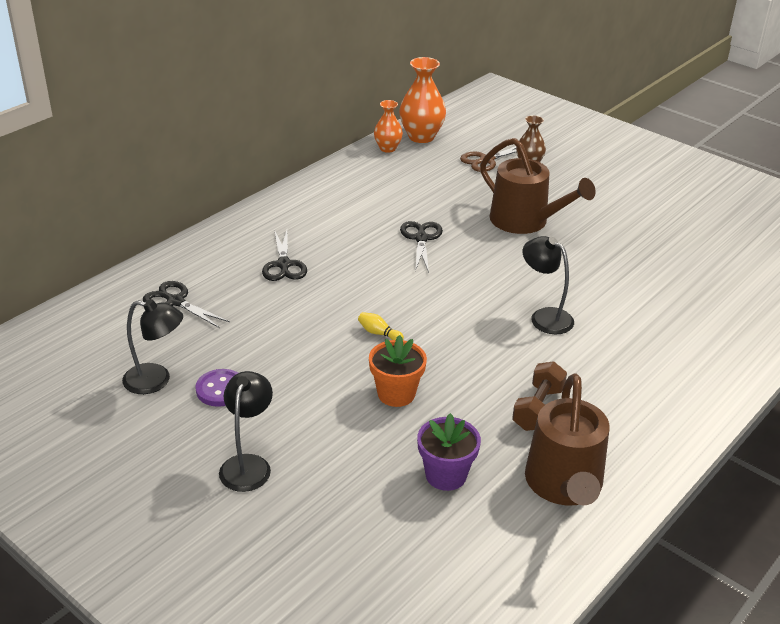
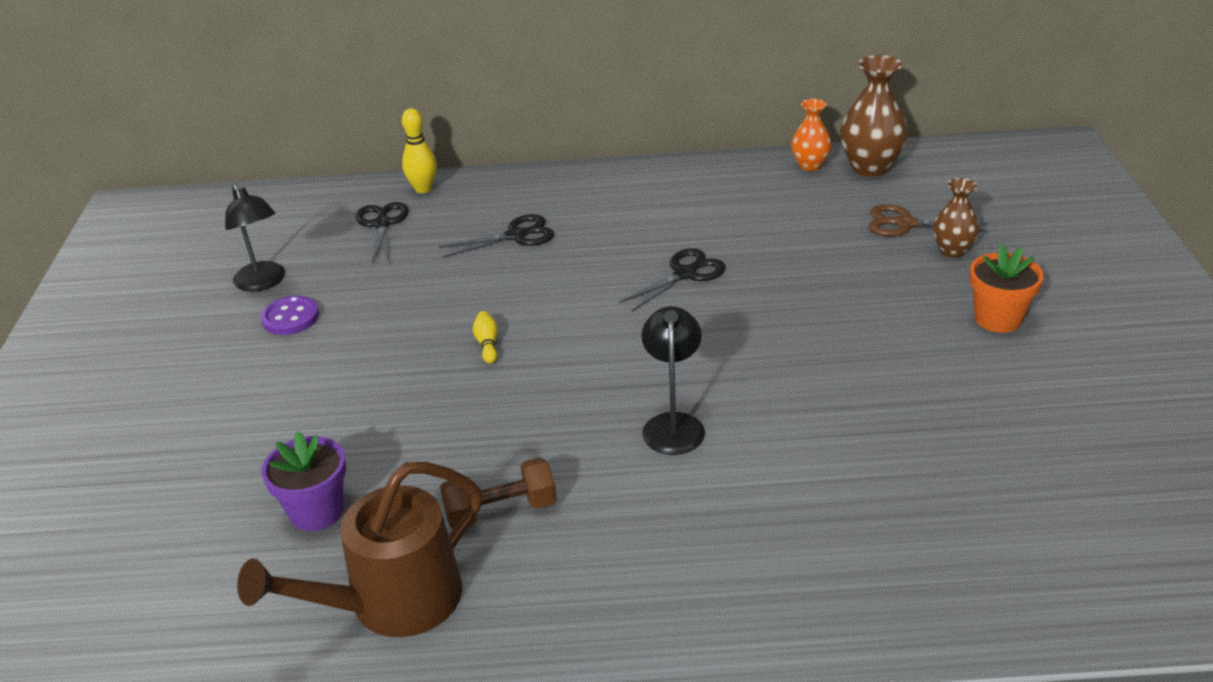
camera: 50 degrees right, 0 degrees up
(163, 266) = (423, 189): none -> yellow bowling pin
(248, 464) = (205, 392): black lamp -> none
(284, 265) = (516, 235): black scissors -> black scissors turned 150 degrees counterclockwise
(396, 394) = (406, 409): orange flower pot -> orange flower pot (998, 319)
(421, 137) = (870, 167): orange vase -> brown vase
(525, 221) = (833, 311): brown watering can -> none

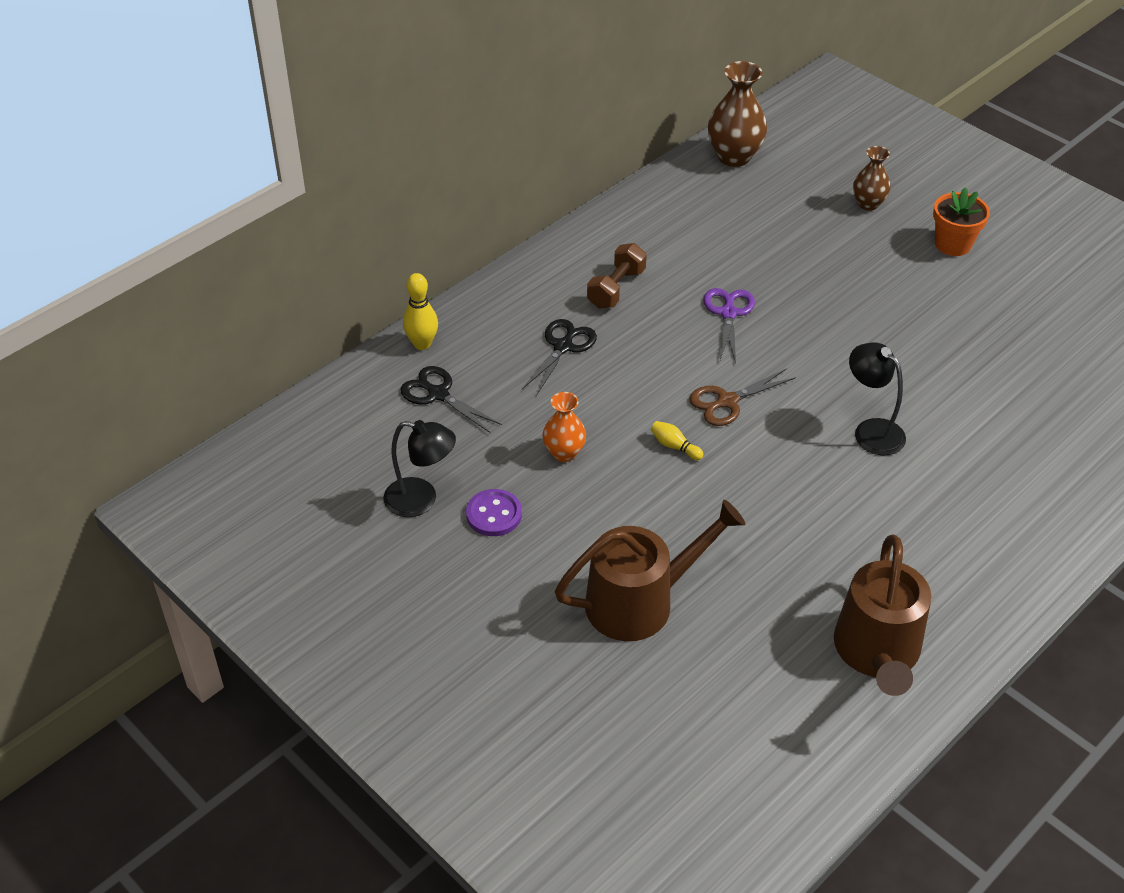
camera: 45 degrees left, 10 degrees up
(284, 436) = (639, 602): none -> brown watering can
(316, 511) = (745, 634): purple flower pot -> none
(501, 511) = (854, 554): brown dumbbell -> brown dumbbell (616, 288)
(685, 273) = (728, 313): black scissors -> purple scissors
(810, 165) = (691, 174): orange vase -> orange vase (564, 453)
(905, 224) = (814, 196): brown scissors -> brown scissors (727, 402)

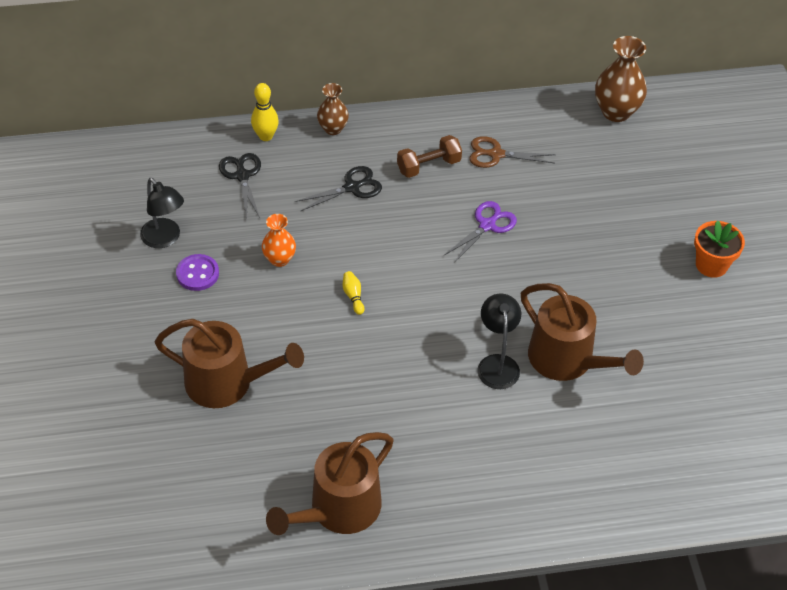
camera: 35 degrees right, 5 degrees up
(727, 402) = (420, 286): brown scissors -> brown scissors (496, 154)
(868, 204) = (679, 199): brown vase -> brown vase (333, 129)
(926, 392) = (567, 360): none -> brown watering can

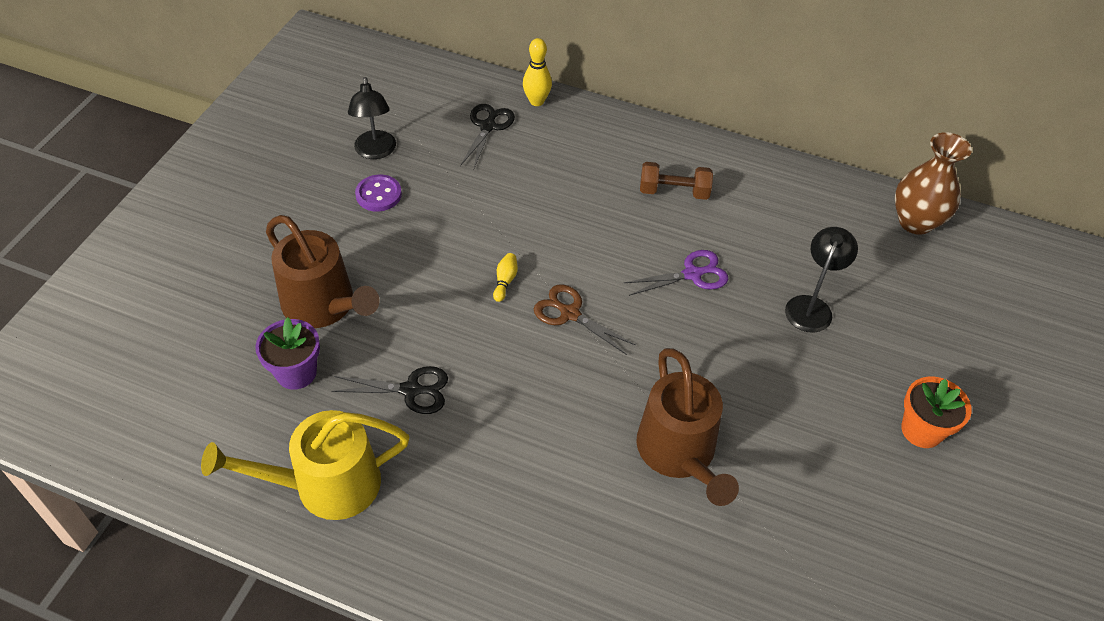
camera: 30 degrees right, 0 degrees up
(248, 443) = (296, 372): none -> purple flower pot
(279, 259) = (462, 215): orange vase -> none
(333, 129) = (605, 120): brown vase -> none
(339, 509) = (327, 485): brown watering can -> yellow watering can
(352, 187) = (582, 180): black scissors -> black scissors (411, 390)
(496, 154) = (752, 210): brown scissors -> brown scissors (569, 313)
(497, 364) = (600, 419): black lamp -> black lamp (811, 306)

